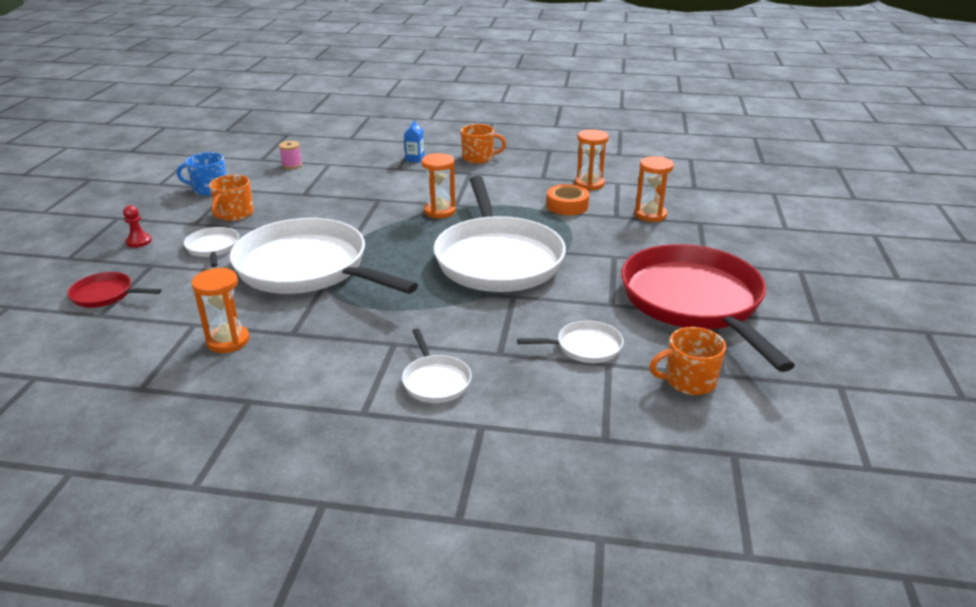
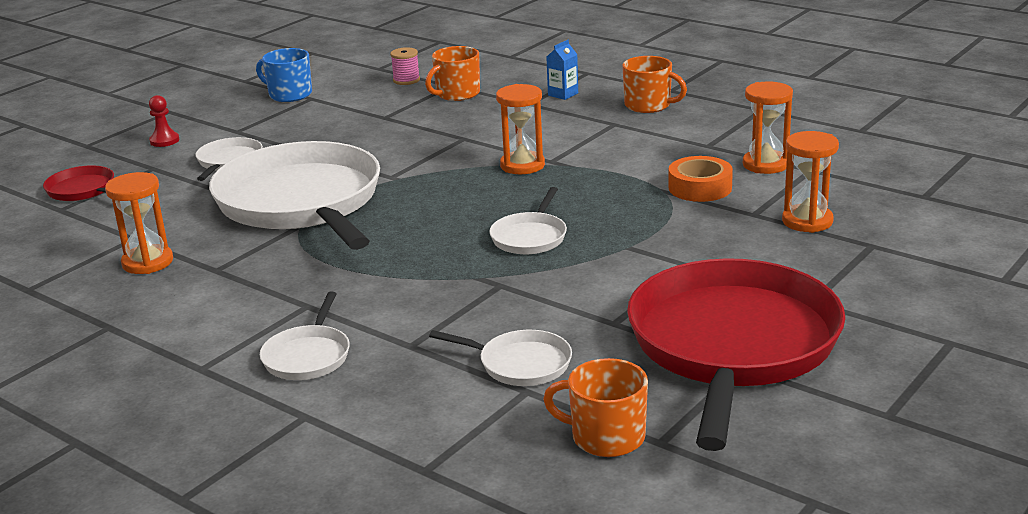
camera: 30 degrees right, 5 degrees down
(234, 214) = (287, 128): orange mug -> orange mug (457, 94)
(497, 259) = (530, 237): white pan -> white pan, size x0.42

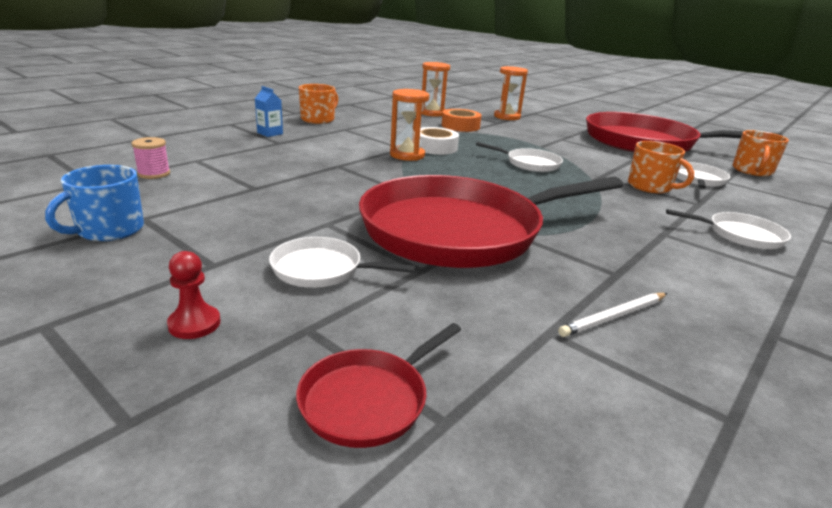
camera: 90 degrees left, 0 degrees up
(147, 262) = (614, 317): orange hourglass -> white pencil
(302, 203) = (459, 231): white pan -> red pan
(457, 94) = (224, 160): orange mug -> orange mug (650, 187)
(567, 178) = (435, 147): none -> white tape

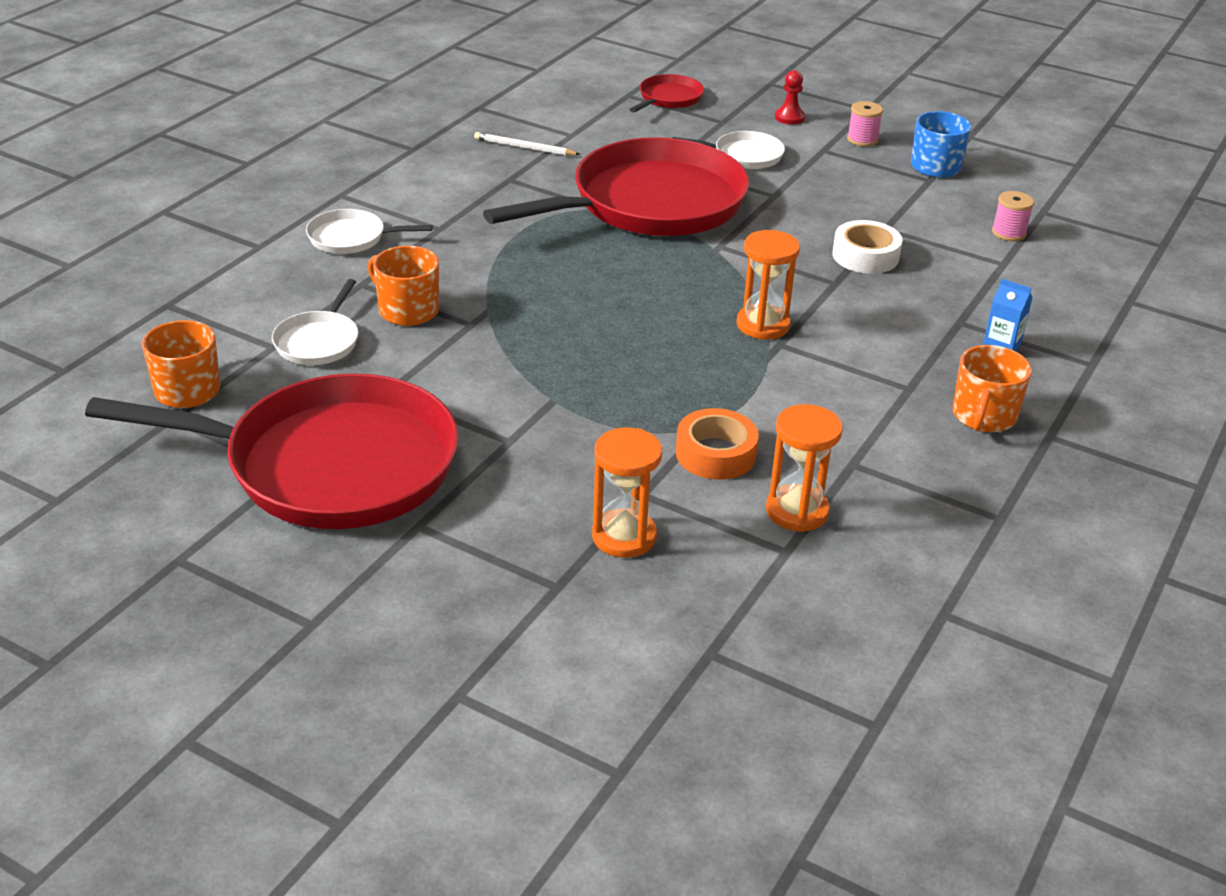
camera: 170 degrees right, 10 degrees up
(140, 273) = (862, 139): none -> pink spool
(435, 147) = (732, 356): white tape -> white tape (865, 256)
(530, 164) = (576, 337): white pan -> none
(614, 317) = (524, 148): white pencil -> white pencil turned 120 degrees counterclockwise

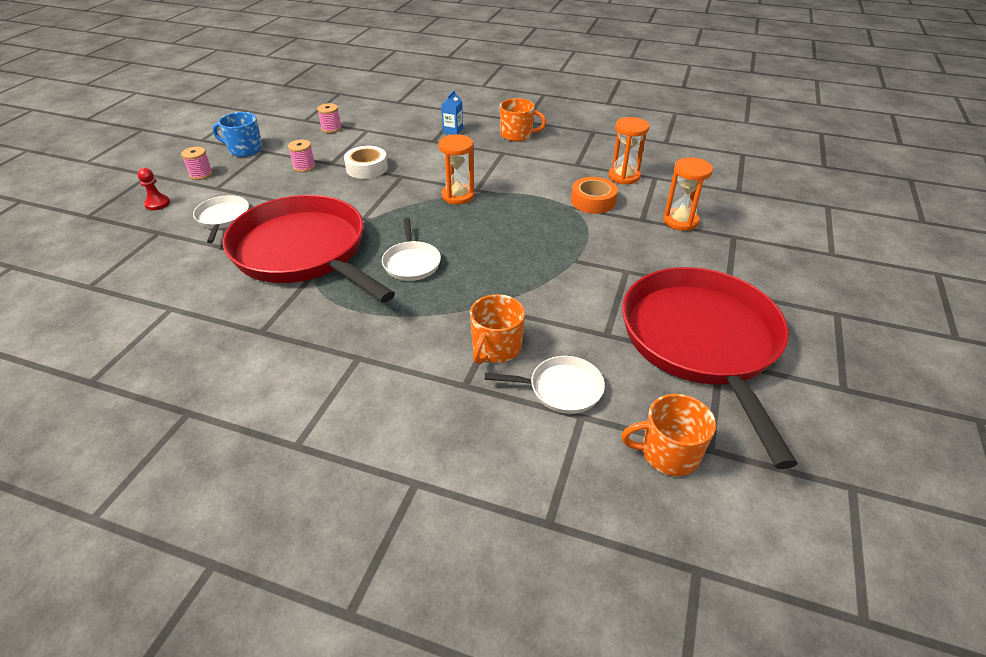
camera: 100 degrees left, 5 degrees up
(351, 238) = (385, 413): white pan -> white pan (411, 263)
(524, 148) = (195, 333): white pencil -> none
(668, 98) = (103, 263): red pan -> none
(875, 208) = (304, 167): none -> pink spool

